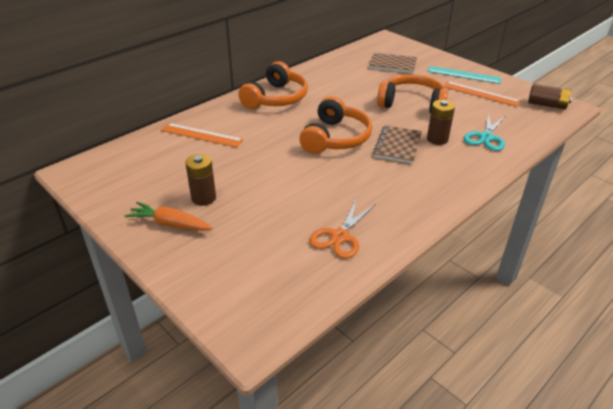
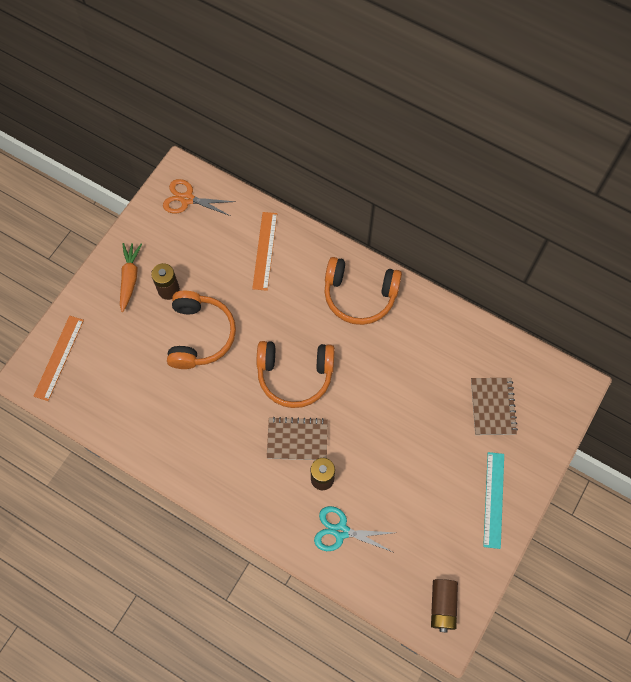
camera: 75 degrees right, 30 degrees up
(340, 236) = (143, 412): orange scissors -> orange scissors (187, 199)
(412, 104) = (393, 443): orange headphones -> orange headphones (200, 335)
(480, 94) = (446, 522): orange ruler -> orange ruler (59, 357)

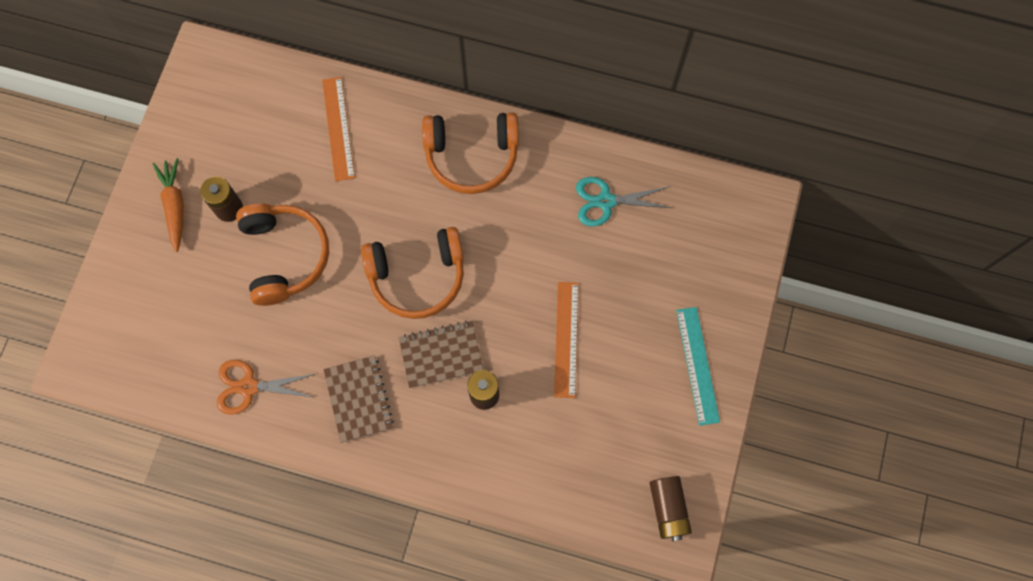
camera: 15 degrees left, 5 degrees up
(59, 357) = (111, 330): orange ruler -> orange ruler (566, 339)
(187, 199) = (221, 86): orange scissors -> orange scissors (249, 387)
(341, 531) = (523, 452): turquoise scissors -> turquoise scissors (606, 201)
(492, 407) = (669, 253): brown notebook -> brown notebook (359, 399)

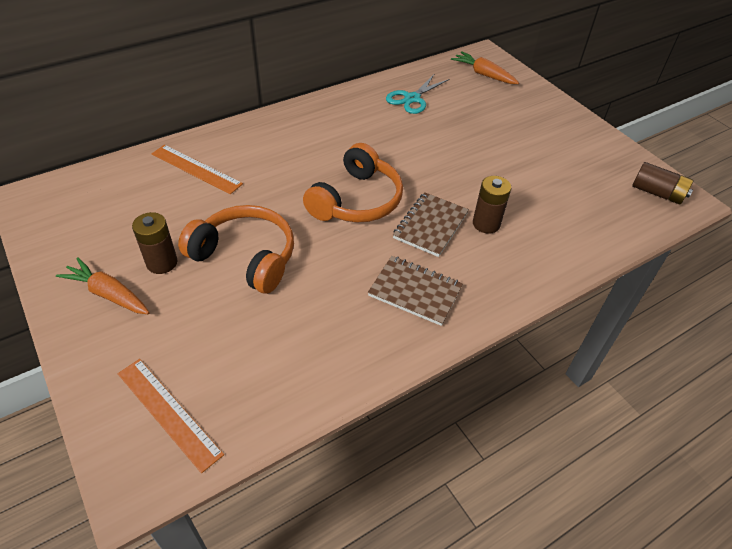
camera: 50 degrees left, 25 degrees down
(249, 387) = (324, 355): orange scissors -> none
(472, 156) = (307, 127): orange headphones -> none
(566, 339) = (486, 164): orange ruler -> orange ruler (168, 412)
(697, 365) = (563, 127): turquoise ruler -> none
(719, 230) = (483, 74): none -> orange carrot

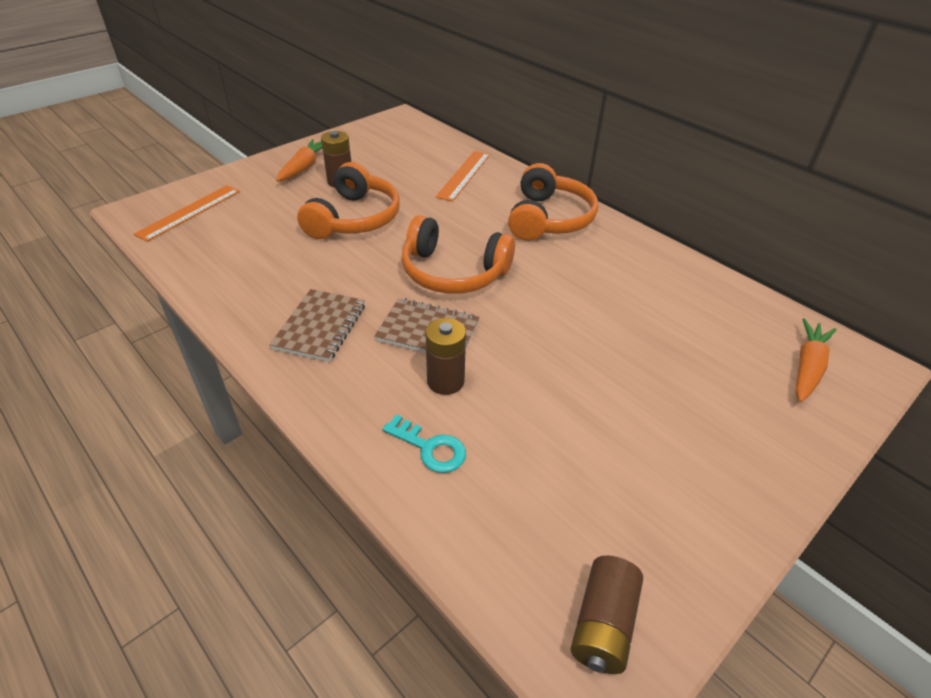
camera: 80 degrees right, 5 degrees down
(295, 133) = (549, 219): none -> orange headphones
(412, 98) = (680, 297): turquoise scissors -> none
(548, 240) = (430, 448): none -> turquoise key

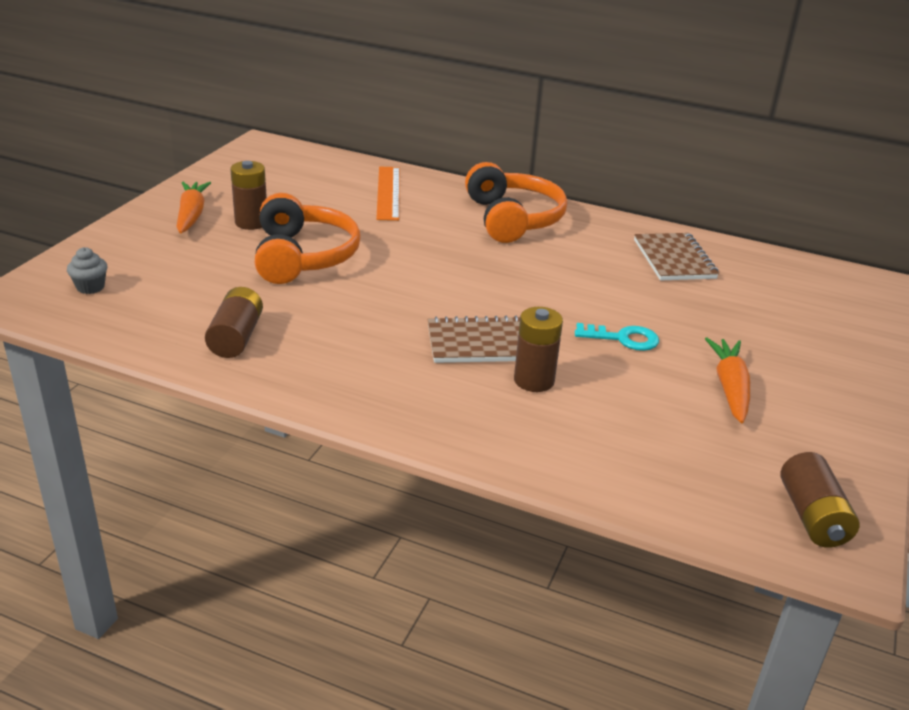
camera: 25 degrees left, 10 degrees down
(189, 212) = (90, 287): orange ruler -> grey cupcake
(249, 278) = (236, 337): none -> brown battery
(320, 327) = (363, 364): brown notebook -> brown notebook (674, 259)
(430, 448) = (567, 436): turquoise key -> turquoise key (623, 338)
(453, 272) = (458, 286): orange headphones -> none
(807, 367) = (829, 295): orange carrot -> orange carrot (730, 388)

